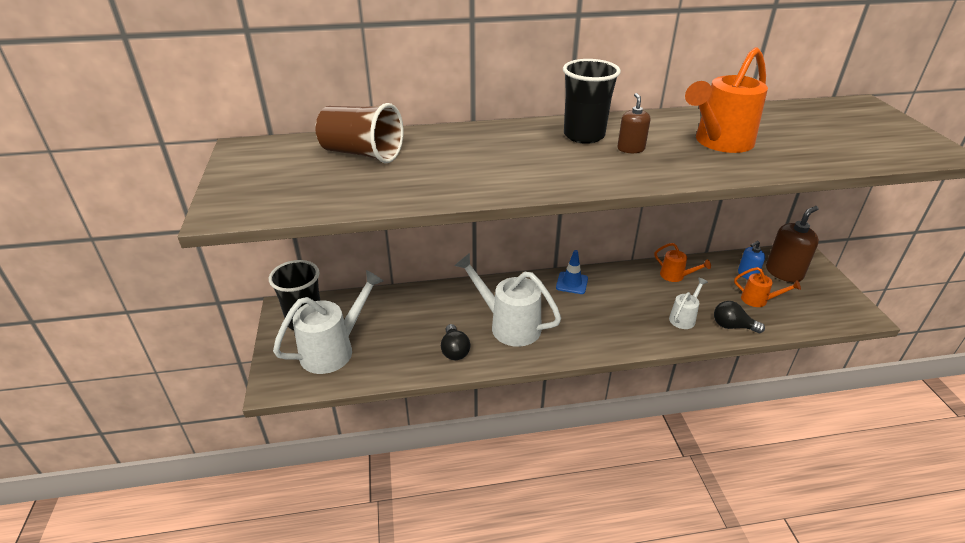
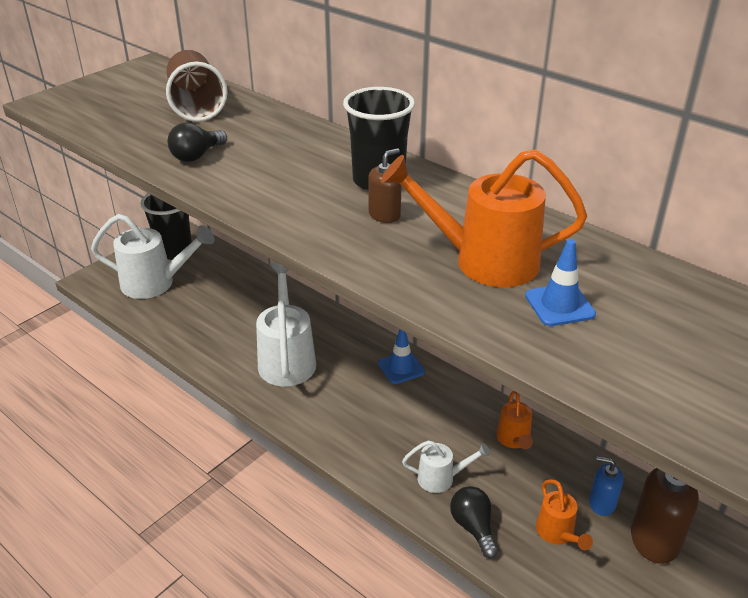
camera: 50 degrees right, 0 degrees up
(454, 350) = (218, 345): black light bulb -> black light bulb (197, 156)
(785, 142) = (559, 305): none -> blue traffic cone

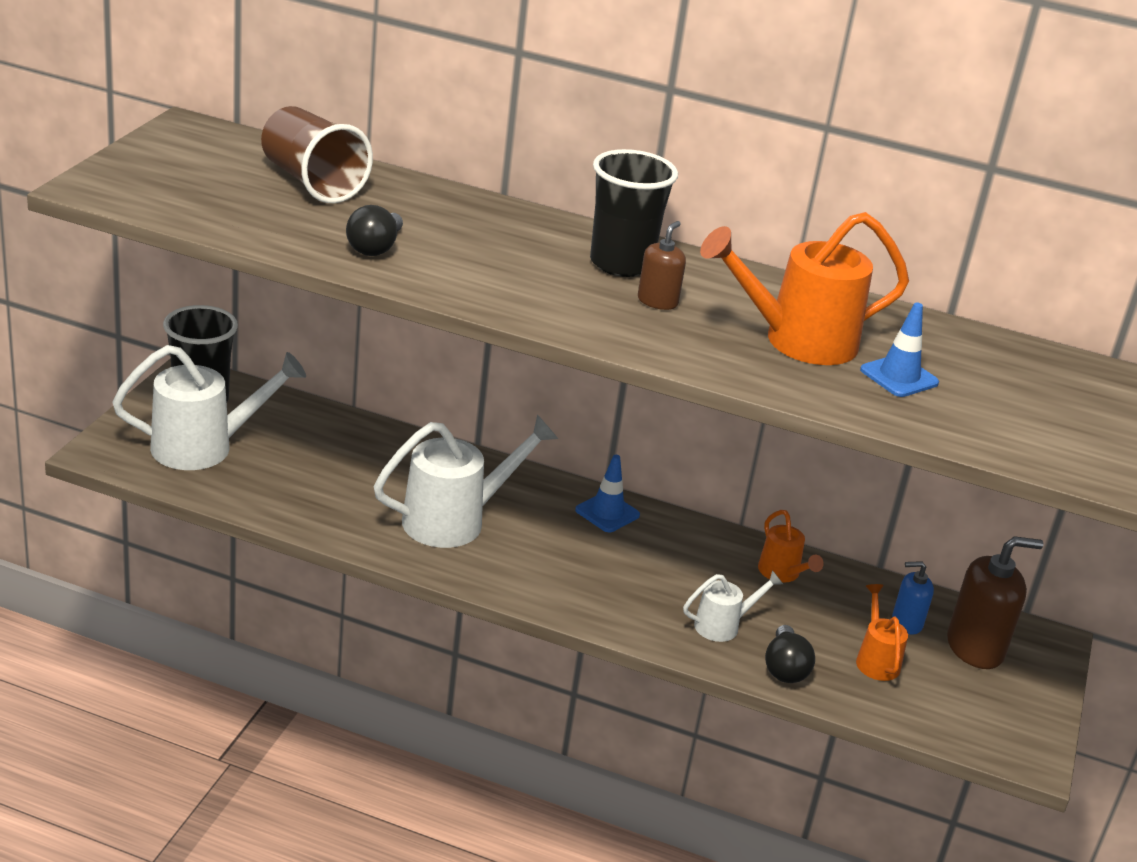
camera: 25 degrees left, 5 degrees down
(287, 358) = (455, 520): white watering can -> white watering can turned 90 degrees clockwise
(473, 527) = (785, 668): black light bulb -> black light bulb turned 135 degrees counterclockwise
(558, 534) = (876, 660): orange watering can -> orange watering can turned 150 degrees counterclockwise

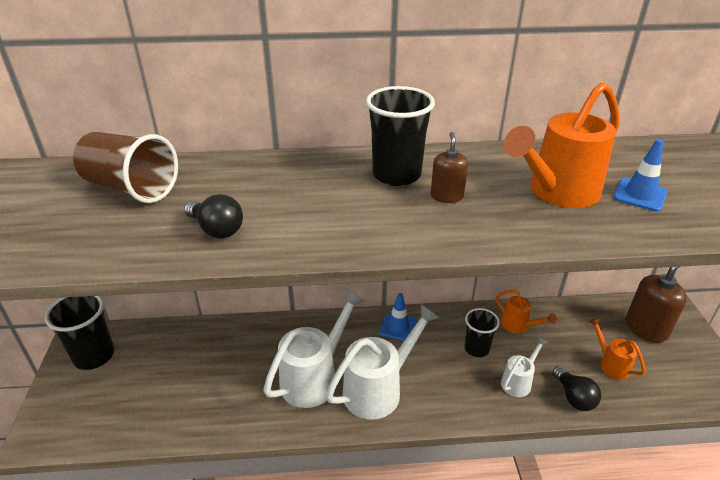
camera: 20 degrees left, 5 degrees up
(205, 447) = (114, 395): white watering can -> white watering can (379, 389)
(375, 248) = (217, 229): black light bulb -> black light bulb turned 45 degrees counterclockwise
(697, 574) = (477, 348): none -> black cup
(906, 623) = (602, 328): blue soap dispenser -> none

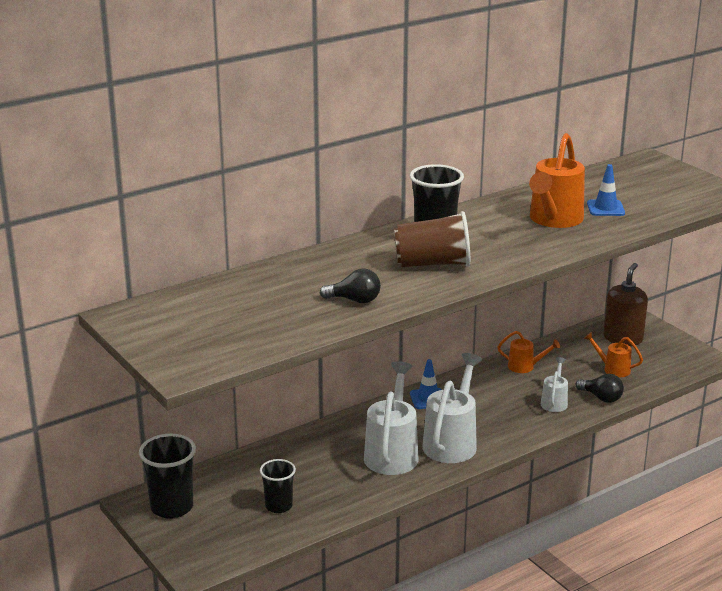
camera: 30 degrees left, 10 degrees down
(131, 188) = (247, 296): brown cup -> brown cup (432, 264)
(447, 196) = (485, 241): brown soap dispenser -> none
(477, 348) = (505, 392): black cup -> black cup (278, 506)

